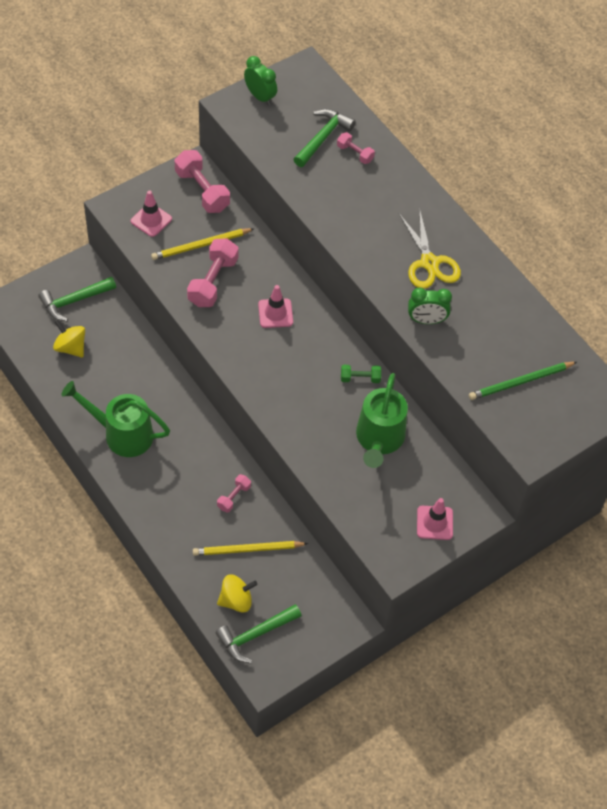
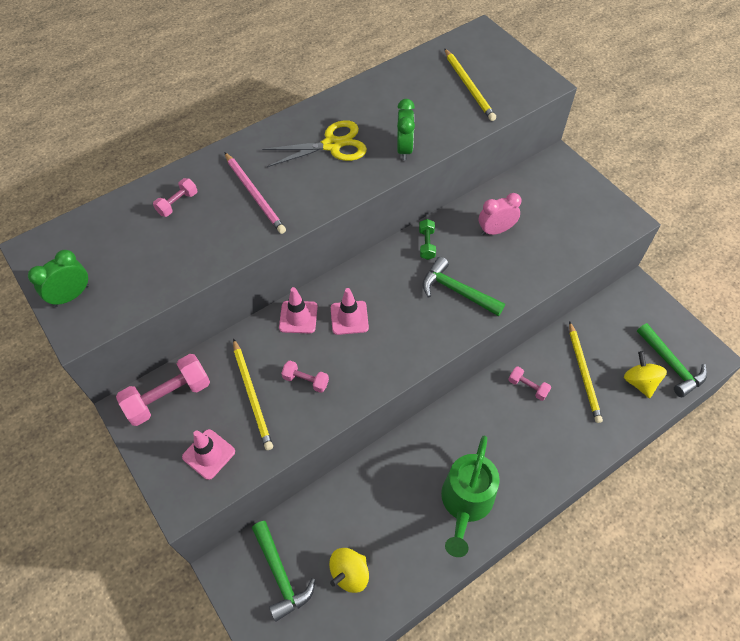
camera: 85 degrees left, 0 degrees up
(213, 282) = (306, 380): pink dumbbell -> pink dumbbell, size x0.54
(322, 138) = (150, 232): green hammer -> green hammer (457, 291)
(366, 206) = (254, 194): none -> pink pencil
(379, 440) = (495, 230): green watering can -> pink clock
(434, 523) = (576, 192): pink traffic cone -> pink traffic cone (298, 317)
(520, 382) = (469, 87): green pencil -> yellow pencil

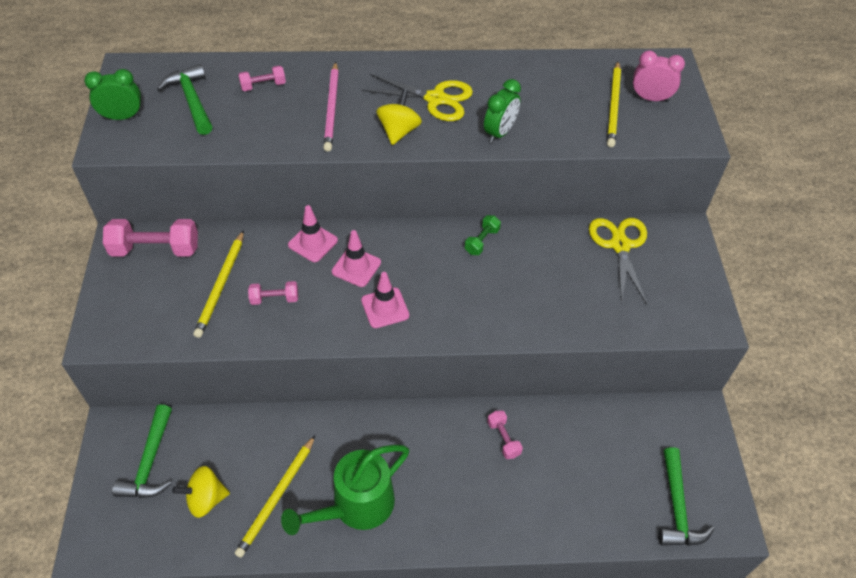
camera: 30 degrees right, 5 degrees down
(209, 454) = (148, 312): pink traffic cone -> pink traffic cone (385, 308)
(306, 380) = (274, 299): pink dumbbell -> pink dumbbell turned 60 degrees counterclockwise
(457, 291) = (475, 297): green hammer -> green hammer (192, 100)
(495, 230) = (561, 263): pink clock -> pink clock (650, 98)
(525, 195) = (620, 245): none -> yellow scissors
(583, 373) = (572, 460): yellow pencil -> yellow pencil (276, 497)
(639, 382) = (627, 503): yellow spinning top -> yellow spinning top (399, 131)

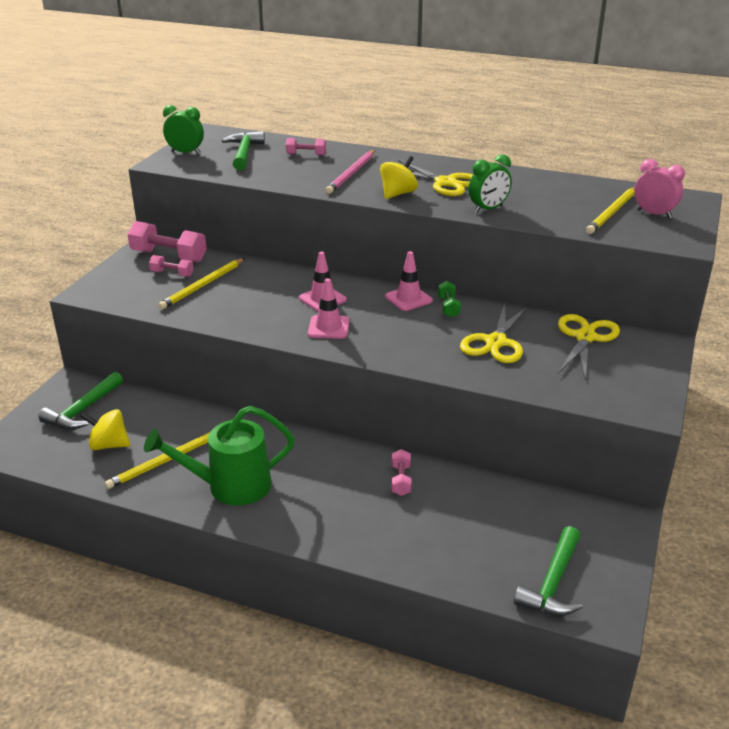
camera: 25 degrees right, 20 degrees down
(274, 299) = (239, 302): pink dumbbell -> pink dumbbell (172, 274)
(313, 243) = (296, 278): pink traffic cone -> pink traffic cone (408, 299)
(481, 241) = (448, 307): green dumbbell -> green dumbbell turned 60 degrees counterclockwise
(548, 277) = (496, 342): none -> yellow scissors

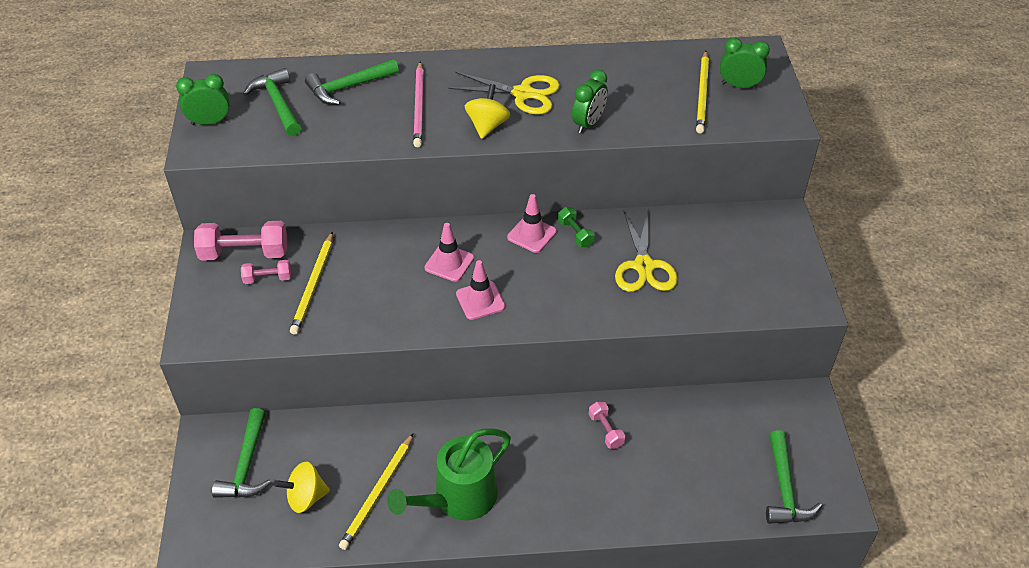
camera: 25 degrees left, 15 degrees up
(306, 154) = (348, 87): pink dumbbell -> green hammer
(585, 337) = (716, 233): yellow scissors -> none
(654, 214) = (739, 85): pink clock -> green clock

